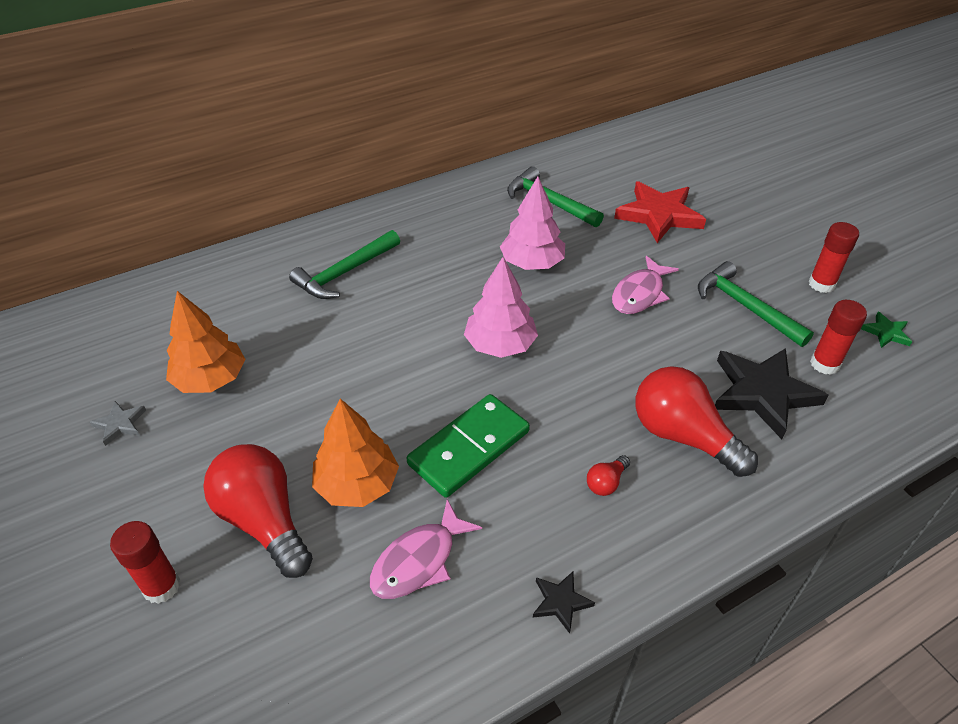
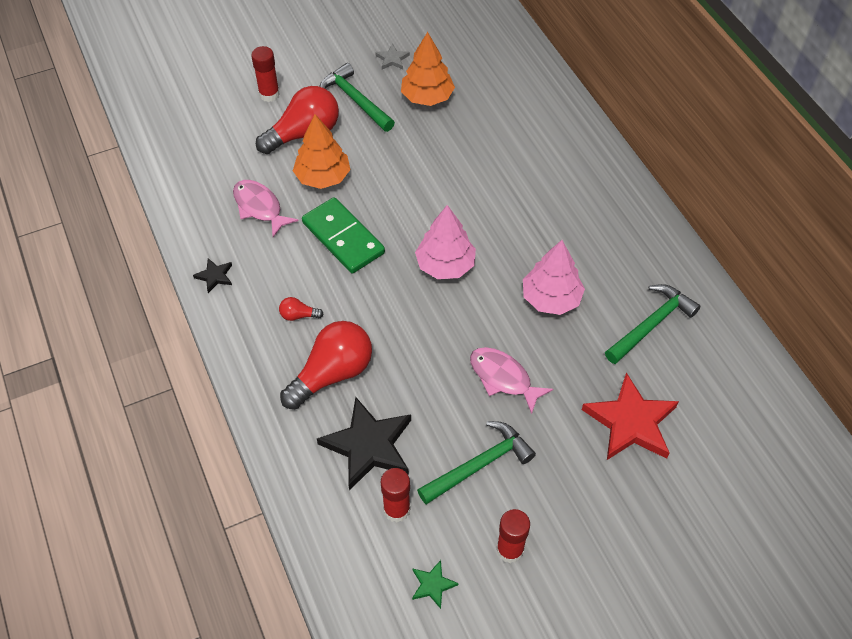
camera: 95 degrees right, 10 degrees up
(344, 273) = (541, 165): green hammer -> green hammer (355, 100)
(606, 482) = (298, 315): red light bulb -> red light bulb turned 45 degrees counterclockwise

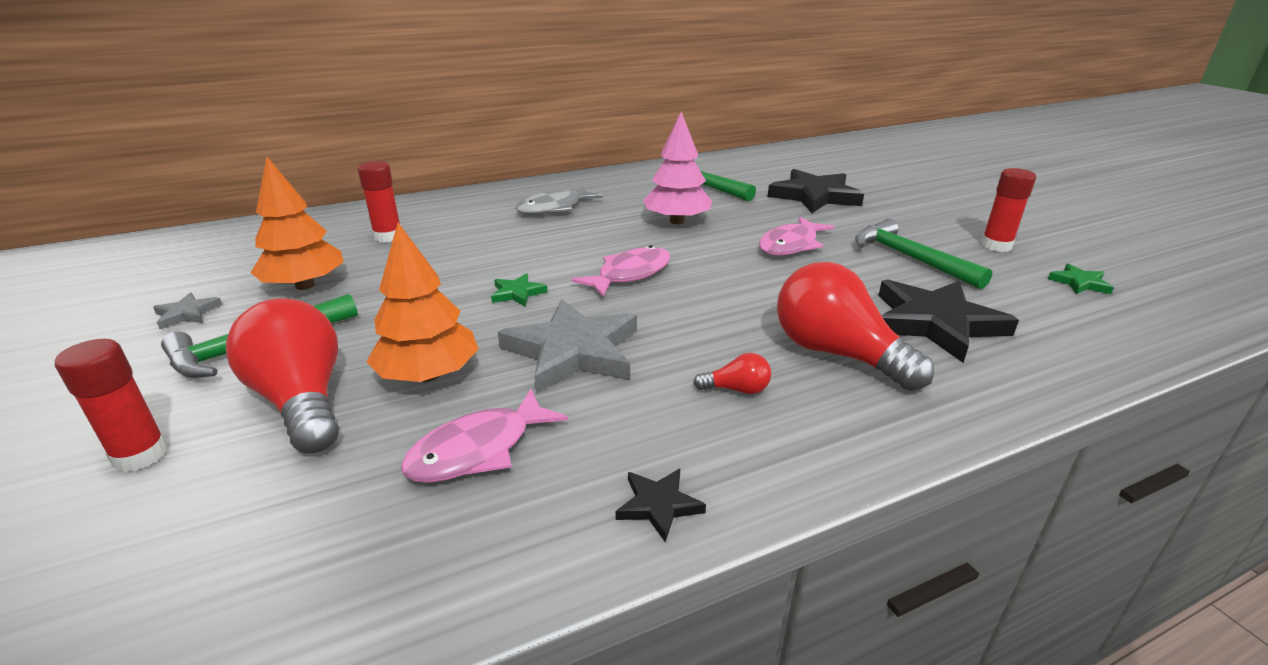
camera: 90 degrees left, 25 degrees down
(298, 315) = (737, 389): red light bulb -> red light bulb turned 90 degrees counterclockwise
(343, 238) = (573, 351): green domino -> grey star
(397, 509) = (1009, 303): red glue stick -> red glue stick (388, 236)
(416, 203) = (517, 293): none -> green star
(445, 265) = (630, 274): pink tree -> pink fish
(574, 210) = (554, 208): none -> grey fish
(631, 422) = (814, 196): red star -> black star

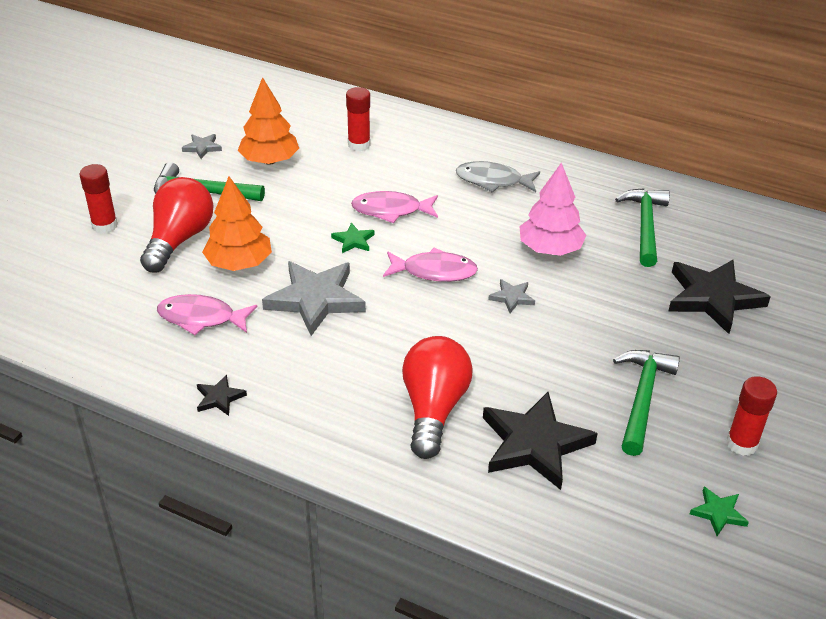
camera: 50 degrees right, 10 degrees up
(717, 257) = (512, 297): none -> grey star
(737, 389) = (345, 382): red light bulb -> none
(791, 245) = (583, 325): pink fish -> pink fish (391, 210)

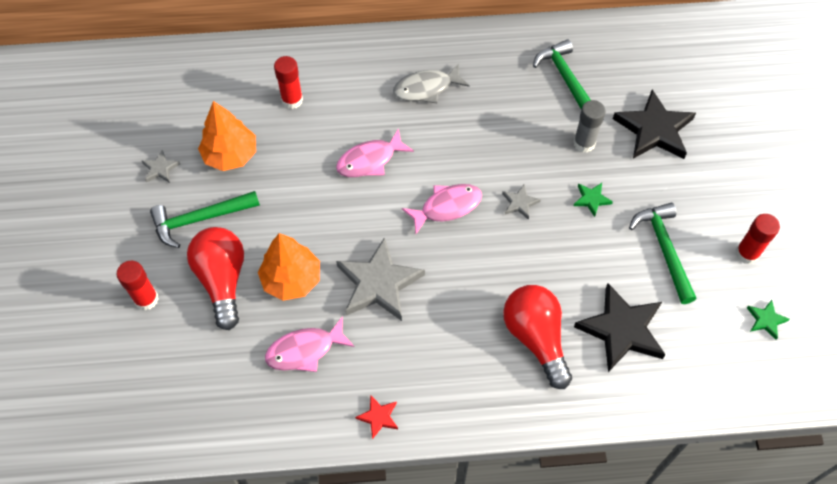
camera: 30 degrees left, 20 degrees up
(219, 398) = (378, 417): black star -> red star
(353, 240) = (364, 208): green star -> green star (591, 199)
(550, 249) = (515, 139): pink tree -> none
(622, 279) = (584, 143): none -> grey glue stick

